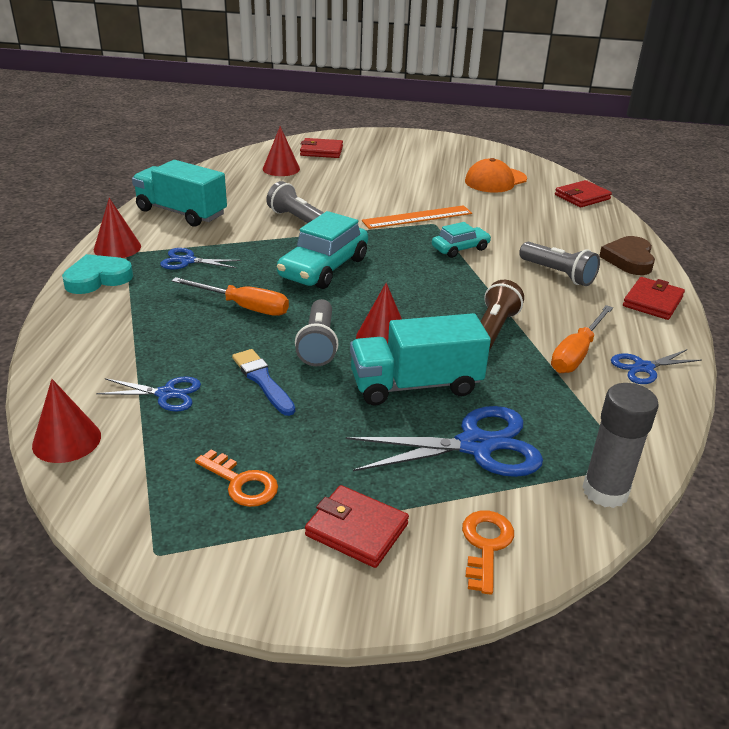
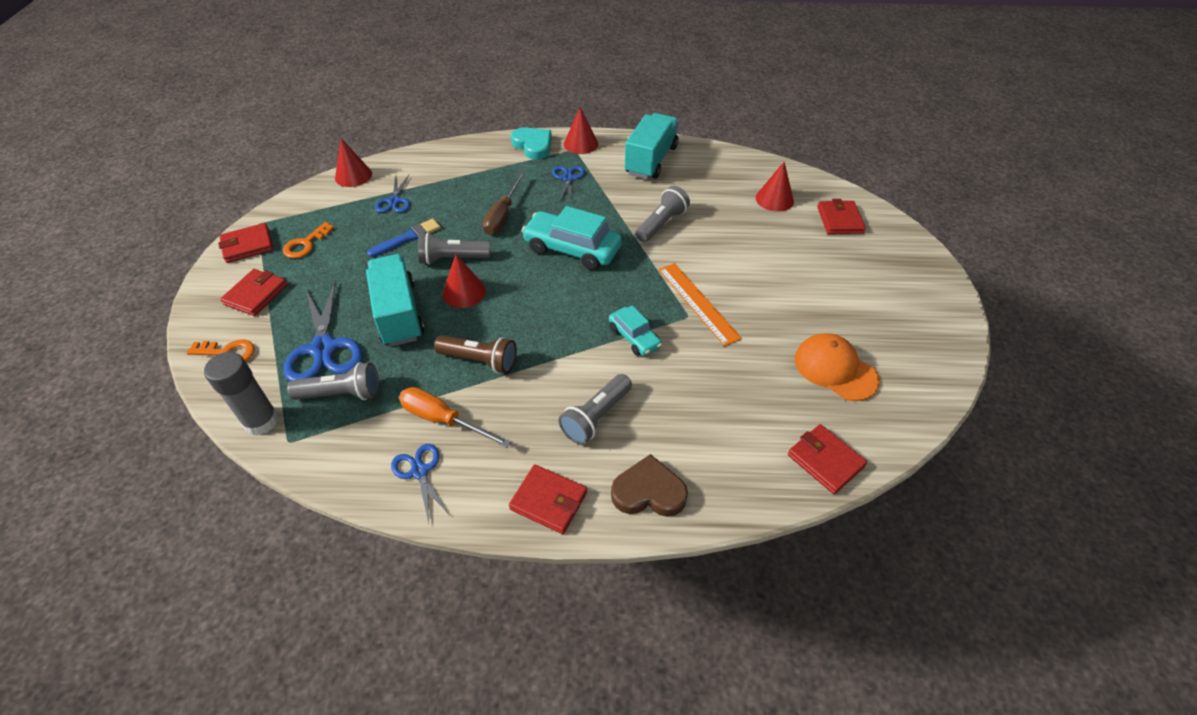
camera: 85 degrees right, 15 degrees up
(219, 559) = (247, 245): none -> red wallet
(243, 307) = (502, 215): orange screwdriver -> brown screwdriver
(551, 425) = (341, 394): none -> grey flashlight

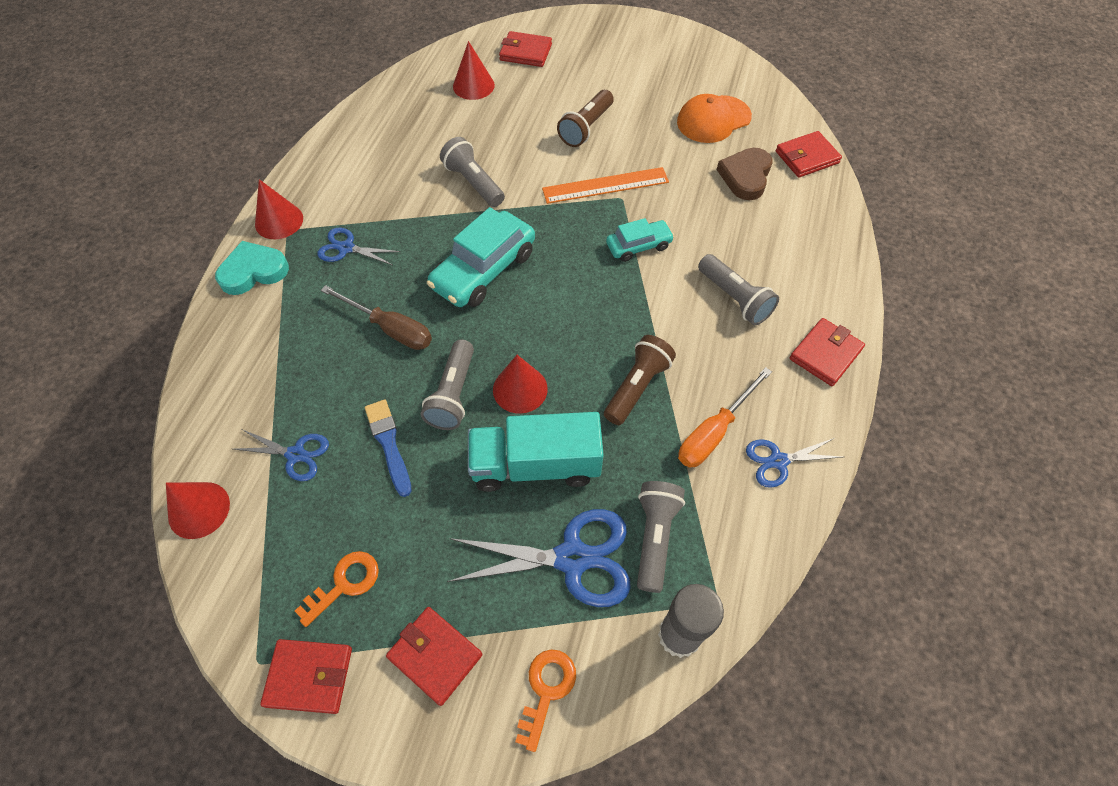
camera: 75 degrees left, 10 degrees up
(247, 245) = (309, 676): red wallet -> red wallet turned 75 degrees counterclockwise
(305, 244) = (344, 584): orange key -> orange key turned 90 degrees counterclockwise
(648, 492) = (823, 278): brown heart -> brown heart (745, 176)
(651, 160) = (352, 163): turquoise truck -> none
(764, 277) = (586, 128): none -> brown flashlight

